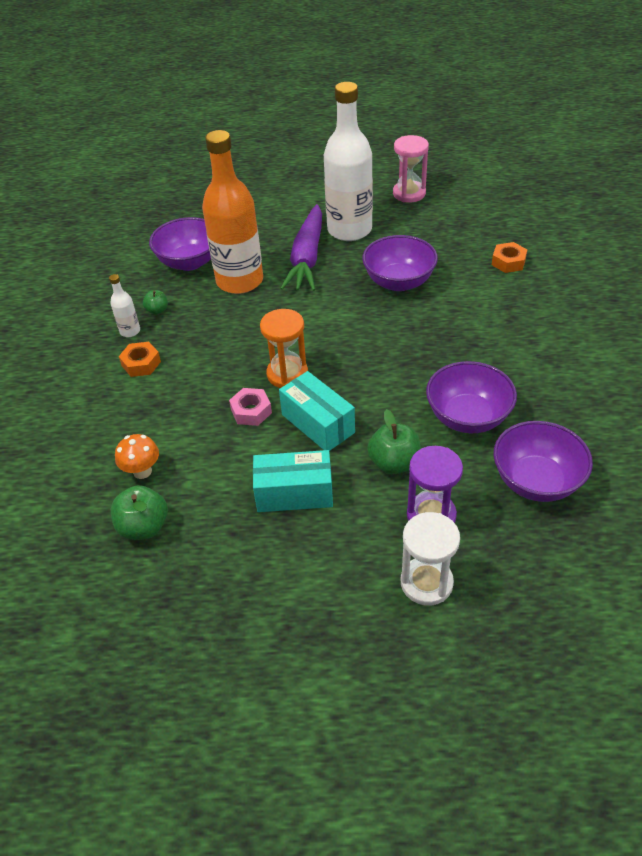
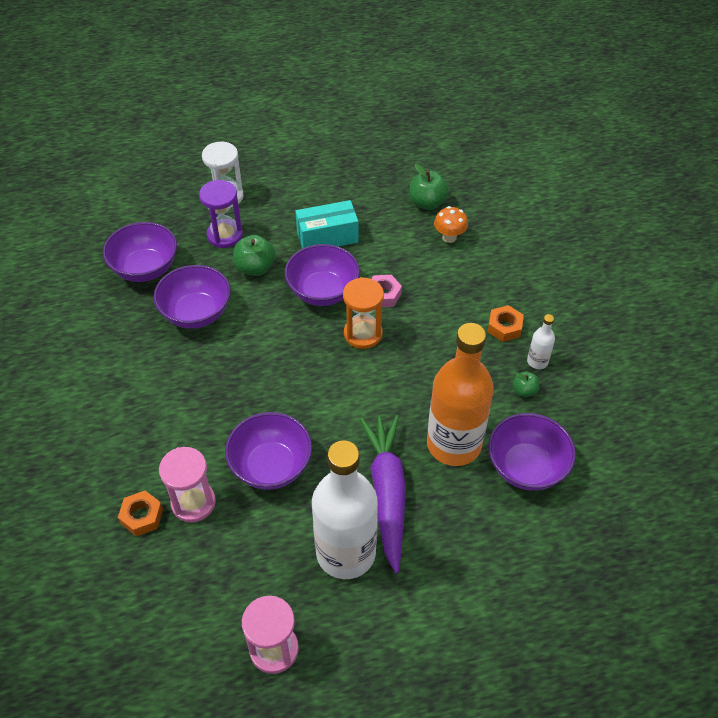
camera: 165 degrees right, 5 degrees up
(318, 423) = (323, 291): turquoise box -> purple bowl
(466, 266) = (193, 503): none -> pink hourglass

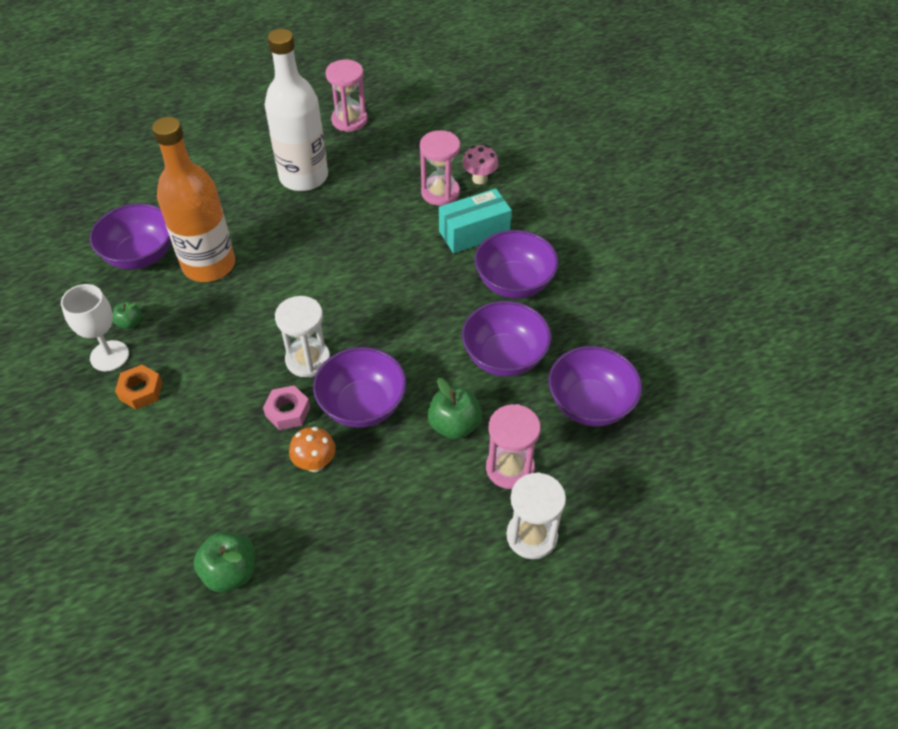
camera: 170 degrees right, 0 degrees up
(142, 516) = (479, 179): orange nut -> pink mushroom
(225, 235) = (510, 468): purple hourglass -> pink hourglass
(271, 466) = (380, 226): purple bowl -> purple bowl (514, 283)
(327, 237) = (370, 487): turquoise box -> turquoise box (474, 233)
(363, 334) = (308, 360): orange hourglass -> white hourglass
(387, 492) = (271, 220): purple carrot -> none
(449, 237) = (200, 512): orange mushroom -> orange mushroom (315, 463)
(537, 361) = (109, 356): white bottle -> white goblet

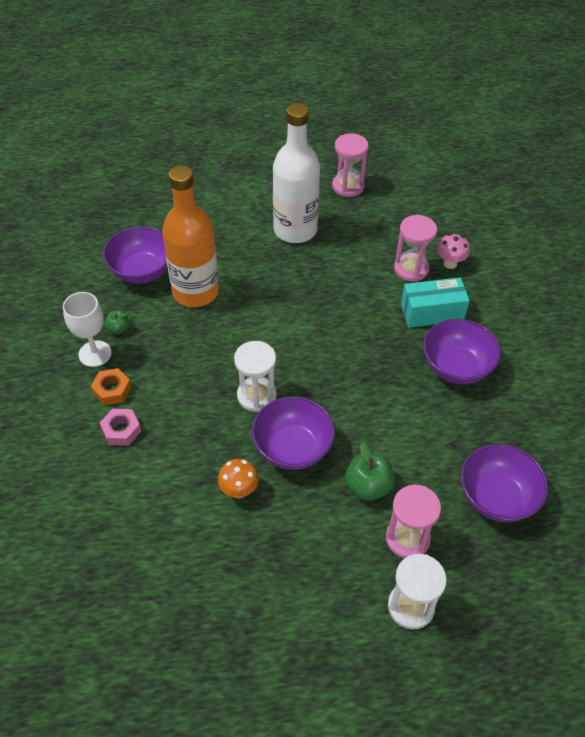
camera: 15 degrees right, 0 degrees up
(230, 572) = (144, 568): green apple -> none
(288, 411) = (228, 438): pink nut -> pink nut (121, 430)
(504, 357) = (429, 434): purple bowl -> none

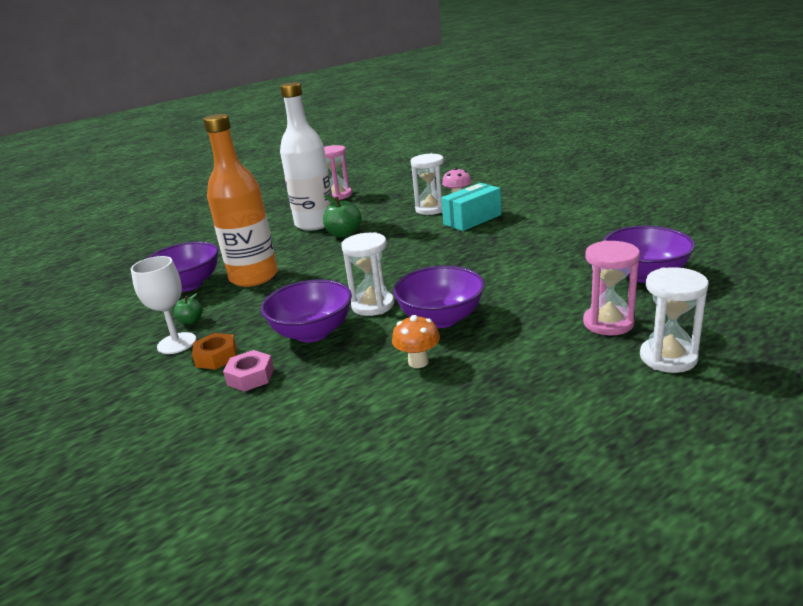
camera: 25 degrees left, 25 degrees down
(368, 486) = (535, 311): green apple -> green apple (344, 234)
(411, 269) = (431, 209): pink hourglass -> white hourglass
(456, 367) = (524, 233): purple bowl -> purple bowl (312, 332)

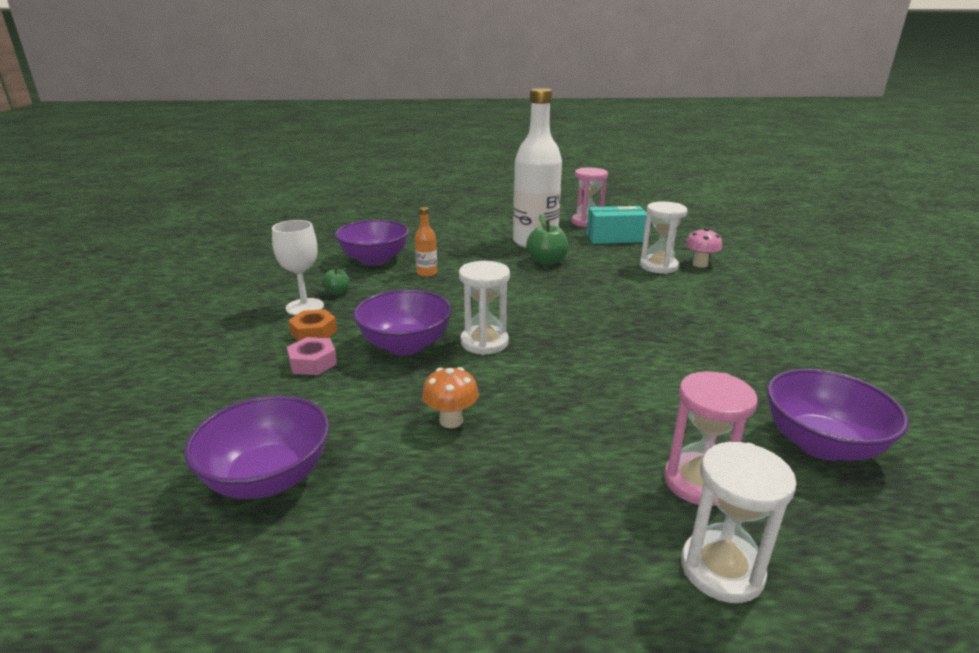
camera: 30 degrees right, 0 degrees up
(254, 277) = (427, 273): orange bottle -> orange bottle, size x0.41
(441, 319) = (527, 386): purple bowl -> purple bowl (268, 478)
(472, 219) = (688, 293): turquoise box -> turquoise box (615, 238)

